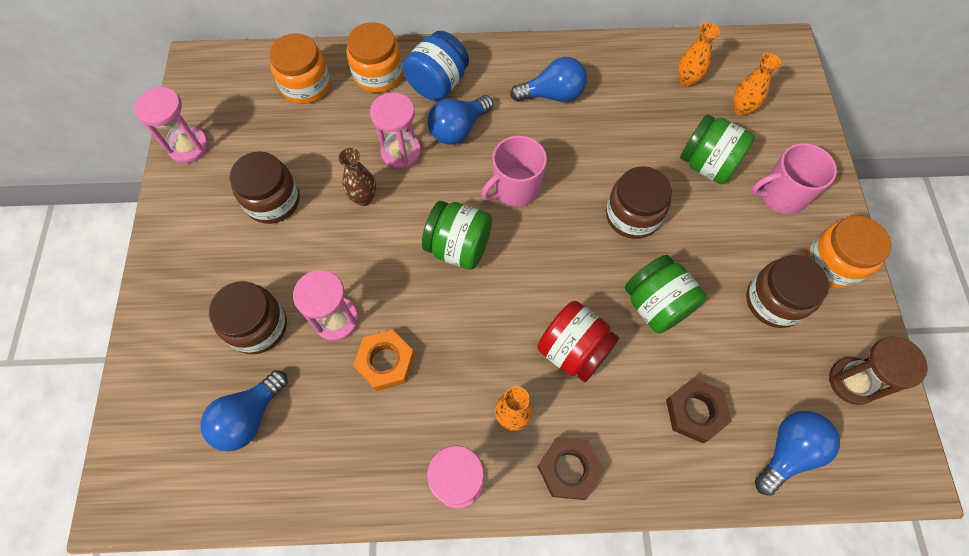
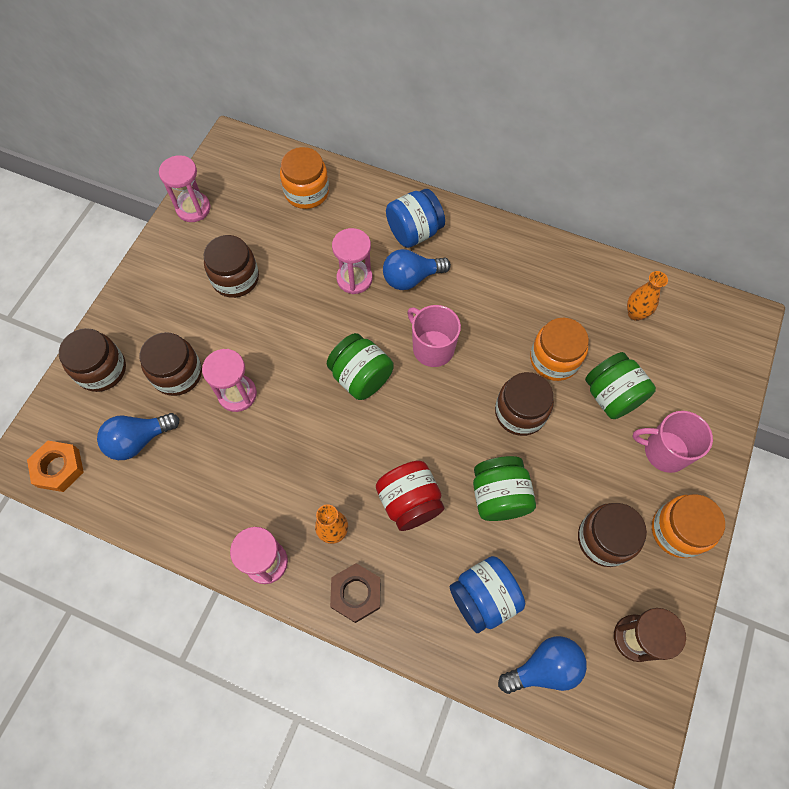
camera: 25 degrees right, 0 degrees up
(167, 359) = (101, 370): none -> brown jar
(364, 198) = (306, 305): brown vase -> none
(378, 74) = (369, 205): orange jar -> orange jar (554, 359)
(385, 362) = (258, 444): orange nut -> orange nut (59, 468)
(515, 188) = (432, 348): pink mug -> pink mug turned 60 degrees clockwise
(552, 95) = (507, 279): blue light bulb -> none
(695, 412) = (483, 598): brown nut -> blue jar
(741, 109) = (671, 359): orange vase -> none

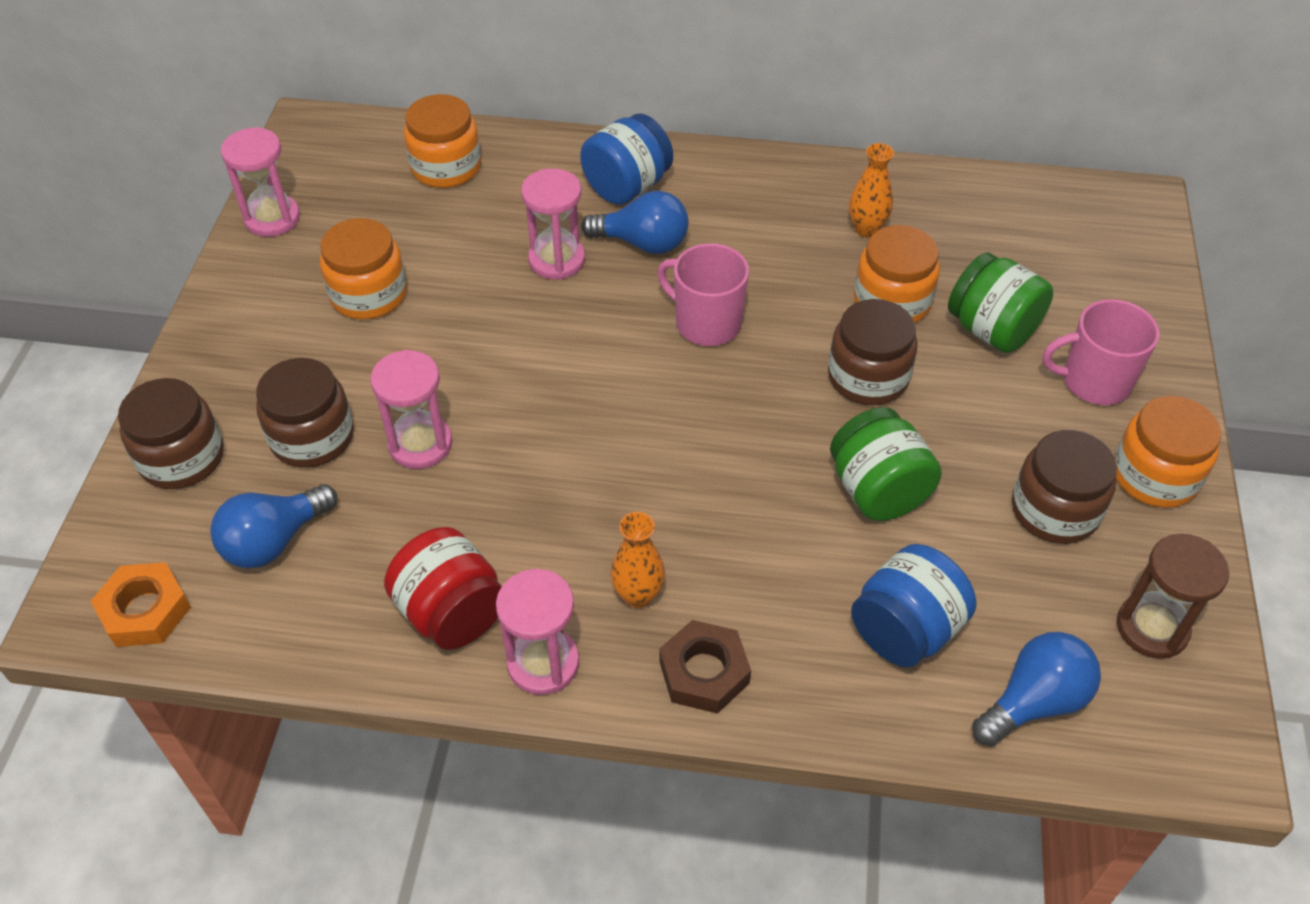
camera: 15 degrees left, 15 degrees down
(235, 278) = (369, 294): brown jar -> orange jar
(361, 377) = (610, 382): green jar -> none
(409, 502) = (744, 528): red jar -> red jar (452, 613)
(411, 278) = (643, 243): blue light bulb -> blue light bulb turned 135 degrees counterclockwise
(635, 313) = (984, 225): orange vase -> orange vase (866, 229)

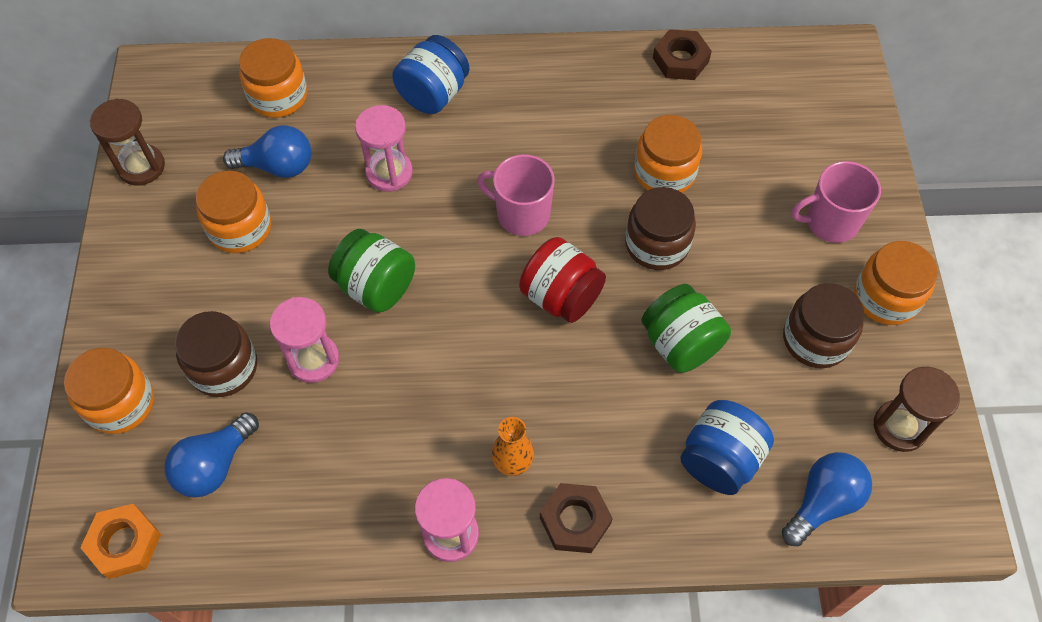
camera: 10 degrees left, 10 degrees up
(182, 458) = (120, 403): brown jar -> orange jar
(272, 218) = (141, 167): pink hourglass -> brown hourglass
(452, 613) = (371, 504): red jar -> red jar (561, 296)
(643, 243) = (456, 146): blue light bulb -> blue light bulb (278, 166)
(866, 229) = (634, 108): orange vase -> none
(933, 186) = (680, 60): none -> brown nut
(991, 329) = (746, 187): green jar -> green jar (376, 286)

